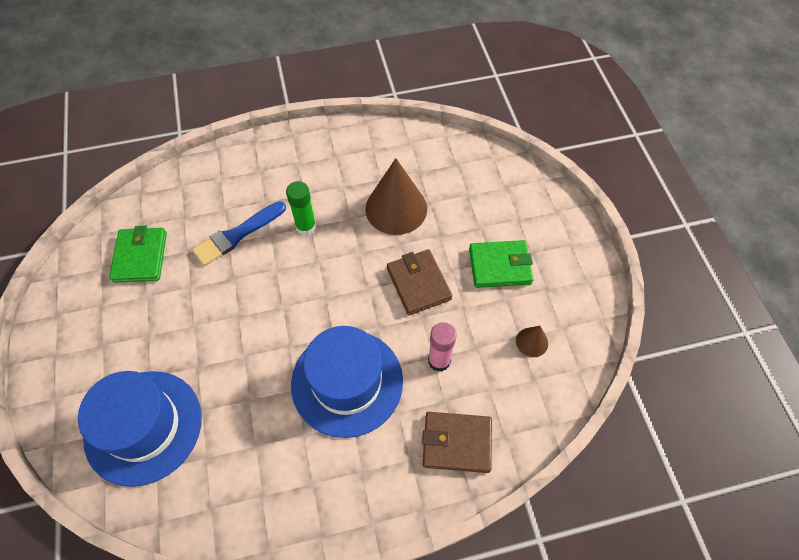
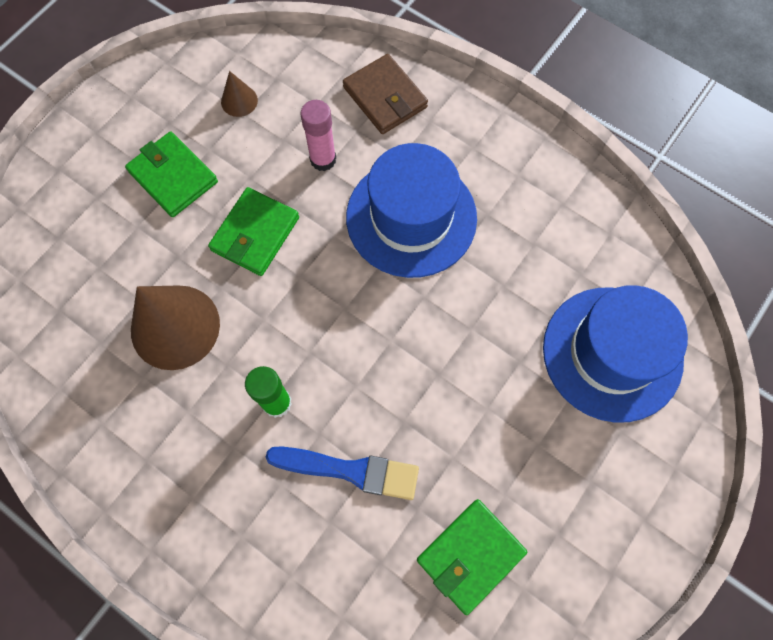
camera: 130 degrees left, 10 degrees up
(418, 284) = (255, 234): brown wallet -> green wallet

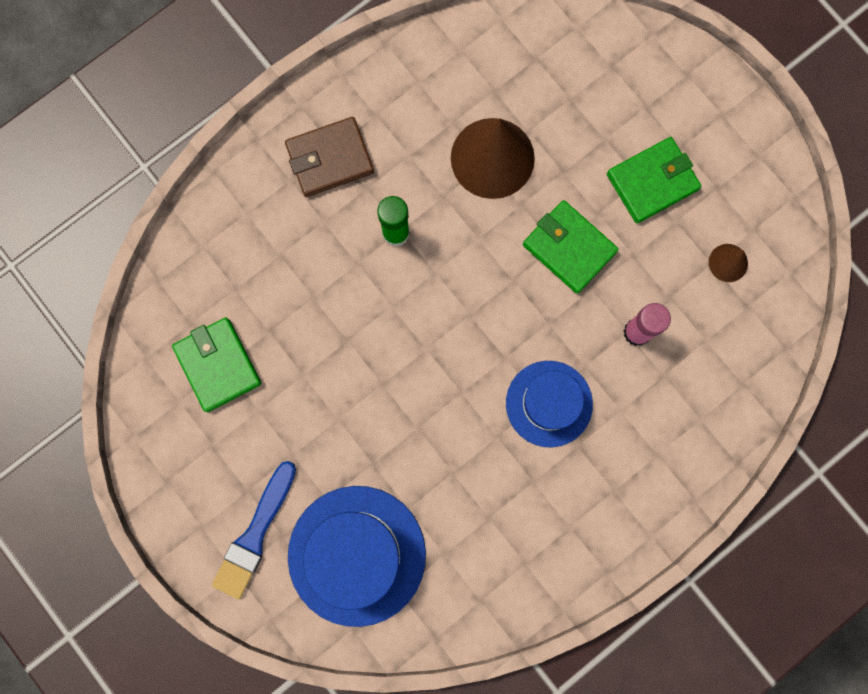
camera: 105 degrees right, 10 degrees up
(350, 470) = (318, 282): blue brush -> blue brush (255, 534)
(385, 97) = (697, 415): brown wallet -> brown wallet (330, 159)
(411, 217) = (549, 403): blue hat -> blue hat, size x0.64

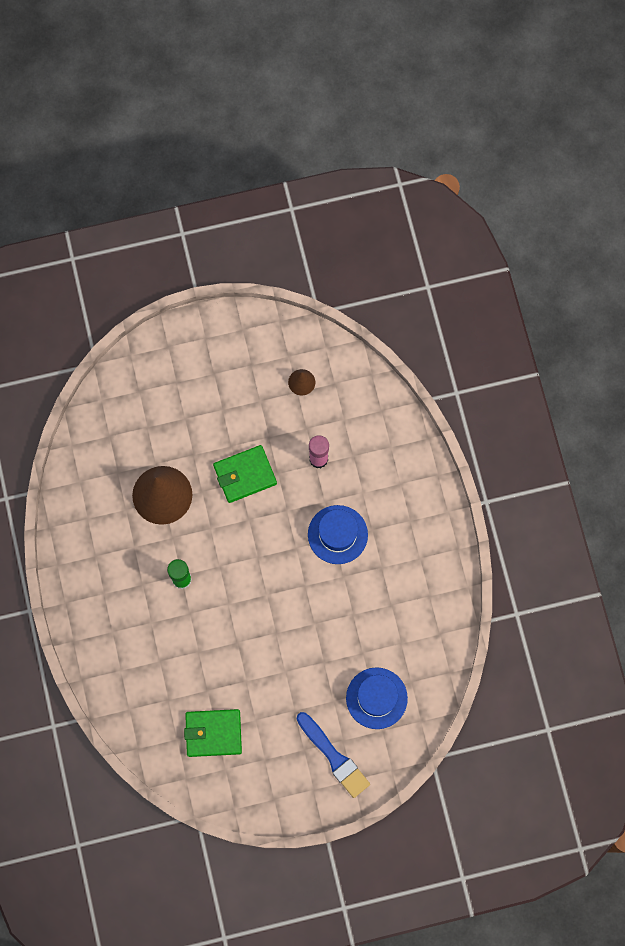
camera: 65 degrees left, 5 degrees down
(330, 159) = (111, 599): brown wallet -> none
(357, 555) = (376, 698): blue hat -> blue hat, size x0.64
(652, 182) = (227, 403): green wallet -> none

